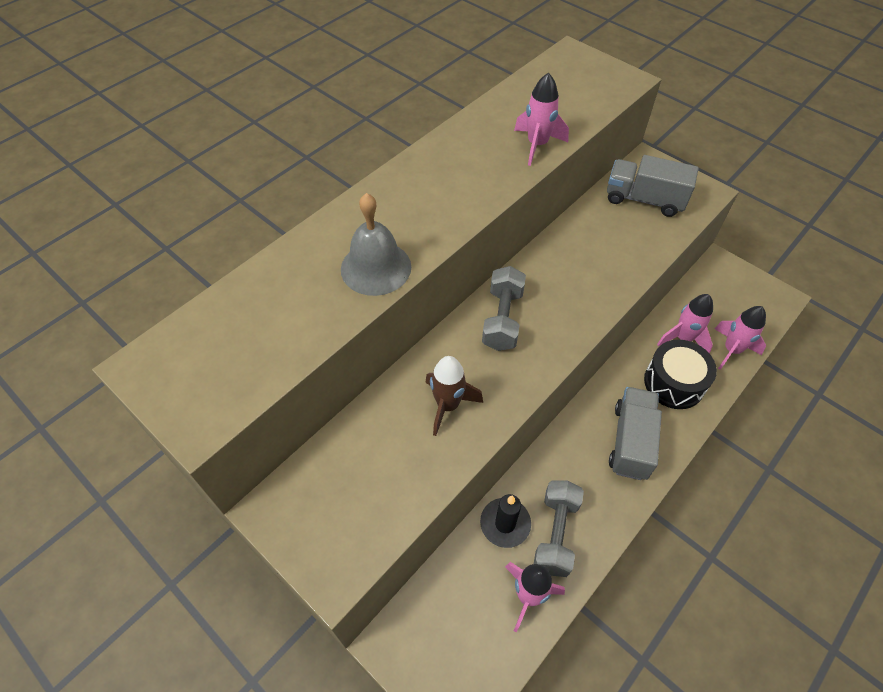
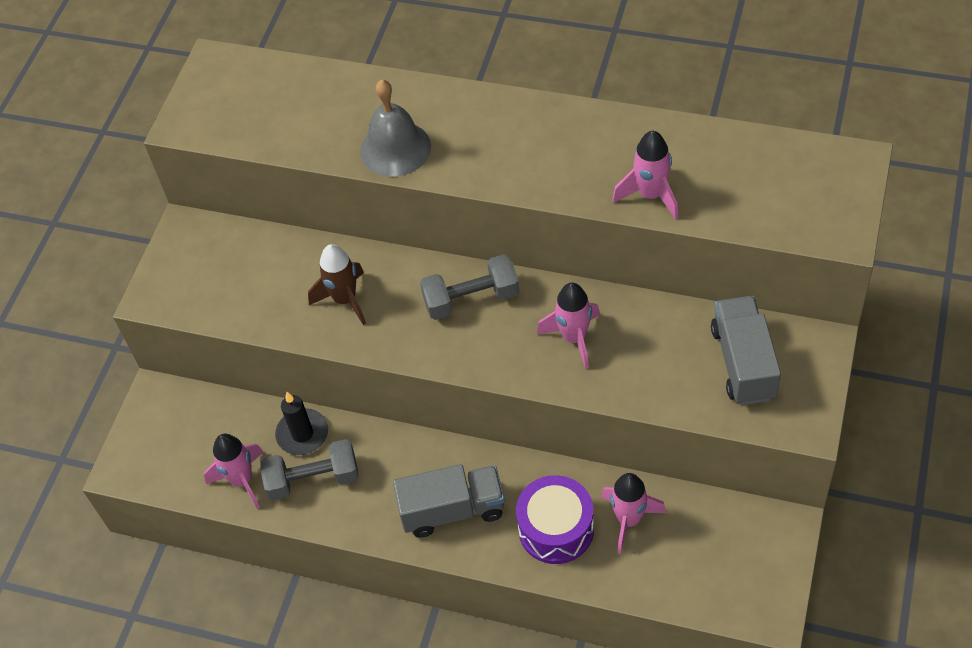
camera: 70 degrees right, 0 degrees up
(674, 383) = (556, 529): black drum -> purple drum
(731, 350) = (643, 577): pink rocket -> pink rocket (574, 338)

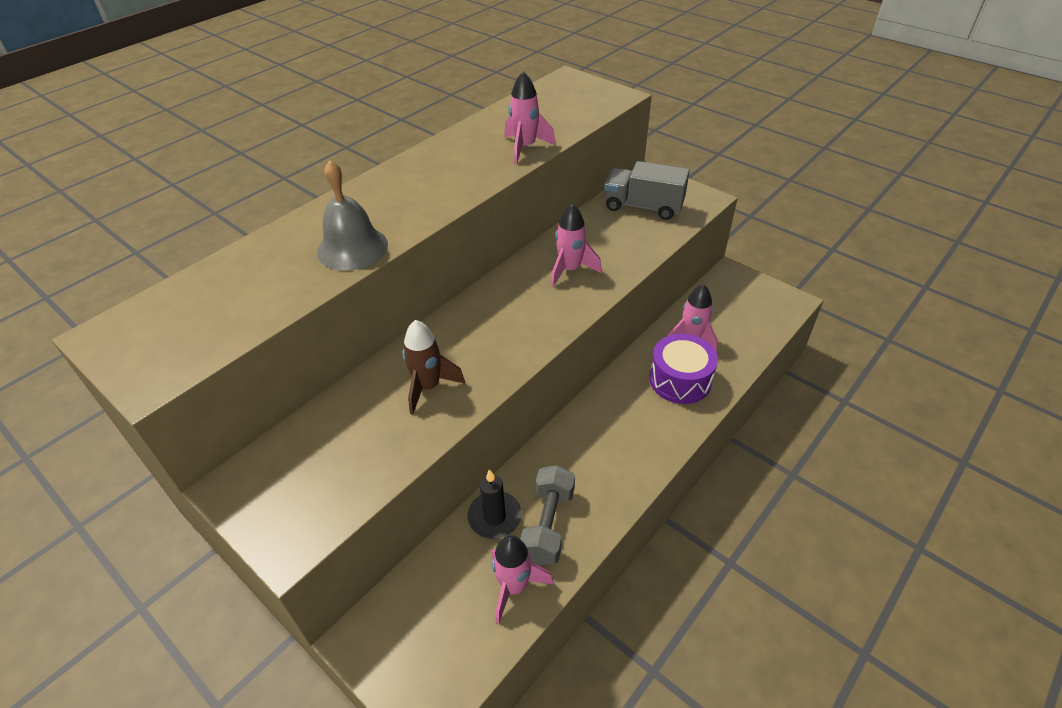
camera: 70 degrees left, 10 degrees down
(452, 510) = (632, 435): grey truck -> none
(471, 299) = (492, 310): grey dumbbell -> none

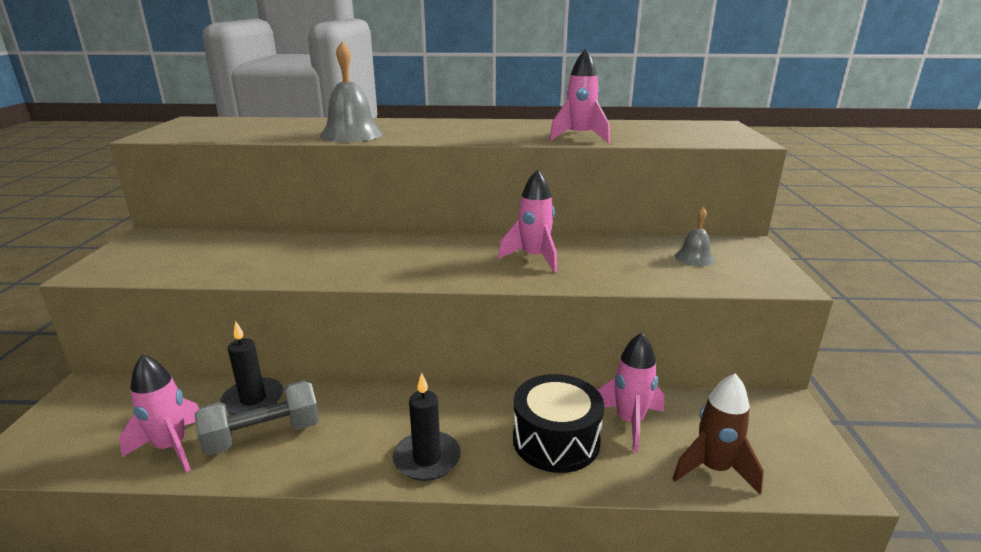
camera: 50 degrees right, 20 degrees down
(428, 387) = (304, 257): brown rocket -> brown rocket (713, 469)
(643, 206) = (694, 258): grey truck -> grey bell
(647, 447) = (427, 458): none -> black candle
(680, 380) = (556, 440): purple drum -> black drum

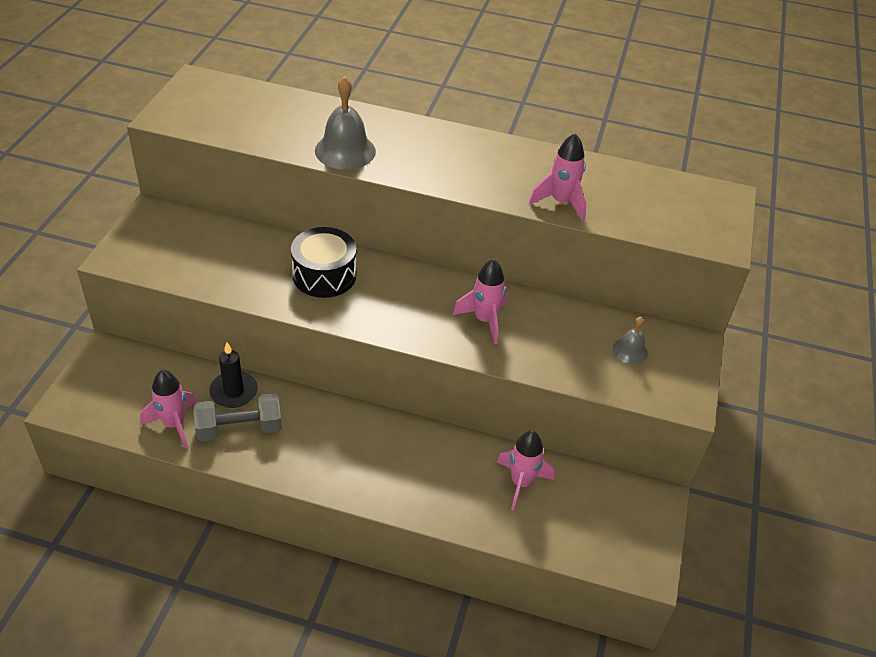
camera: 10 degrees right, 20 degrees up
(427, 458) = (355, 478): black candle -> none
(556, 440) = (456, 485): black drum -> black drum (324, 275)
(713, 469) = (563, 538): brown rocket -> none

